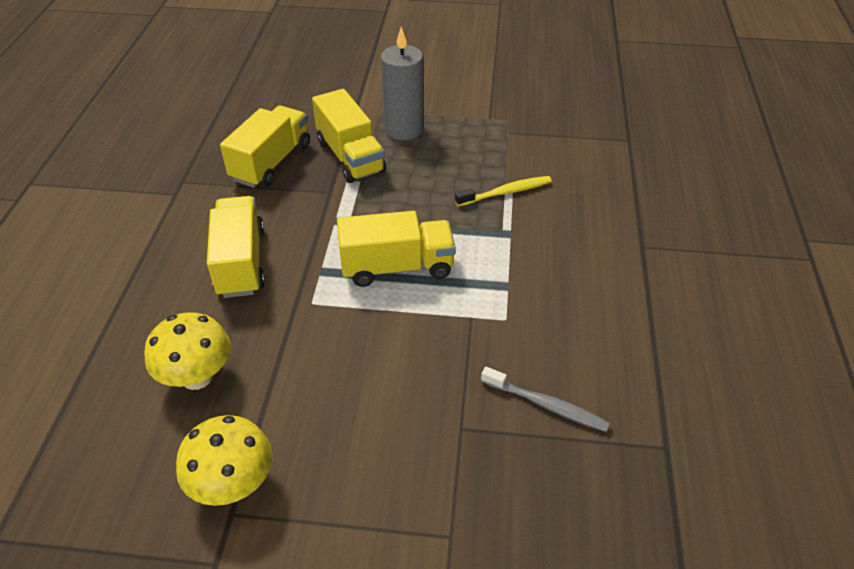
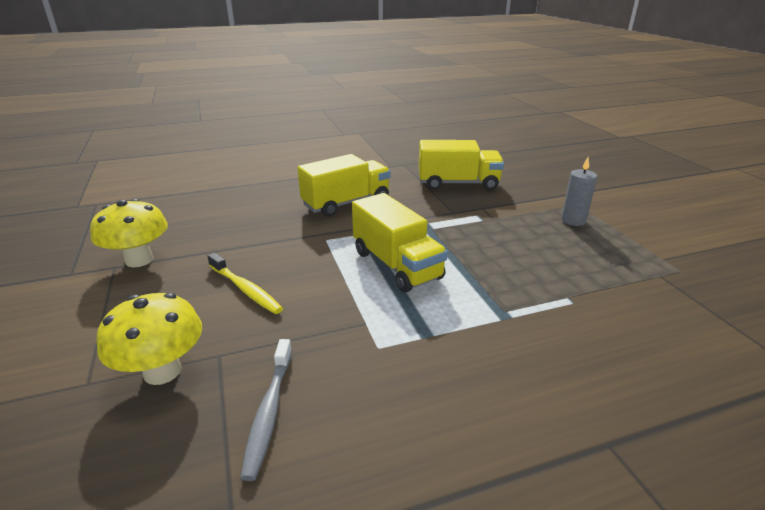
camera: 65 degrees right, 15 degrees down
(197, 377) = (231, 220): yellow mushroom -> yellow mushroom (162, 371)
(350, 156) = (504, 208): yellow truck -> none
(403, 129) = (573, 220): grey candle -> grey candle, size x0.60
(506, 192) = (565, 298): yellow toothbrush -> yellow toothbrush (245, 289)

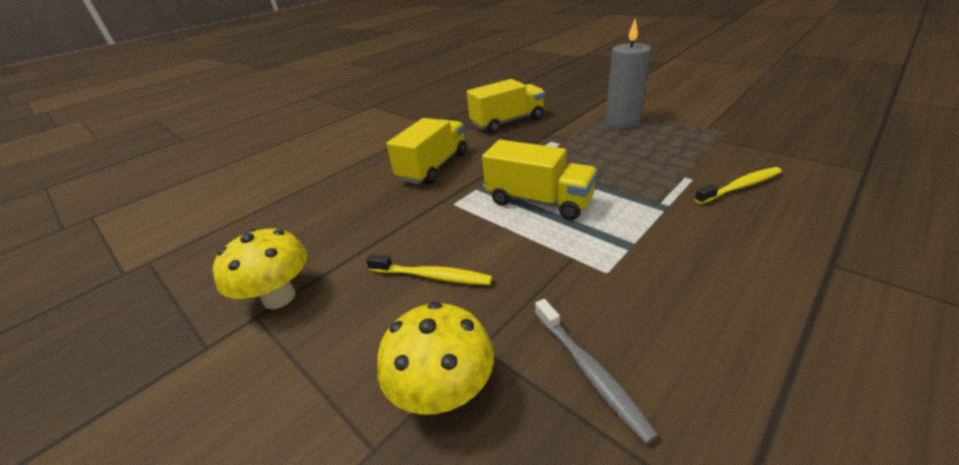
camera: 25 degrees left, 5 degrees up
(573, 220) = (622, 122): grey candle -> grey candle, size x1.67
(614, 330) = (740, 186): none -> yellow toothbrush

